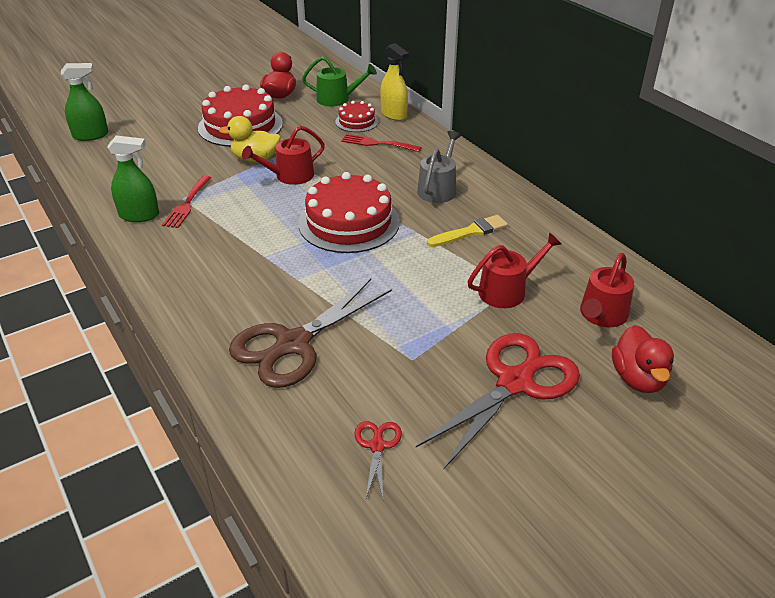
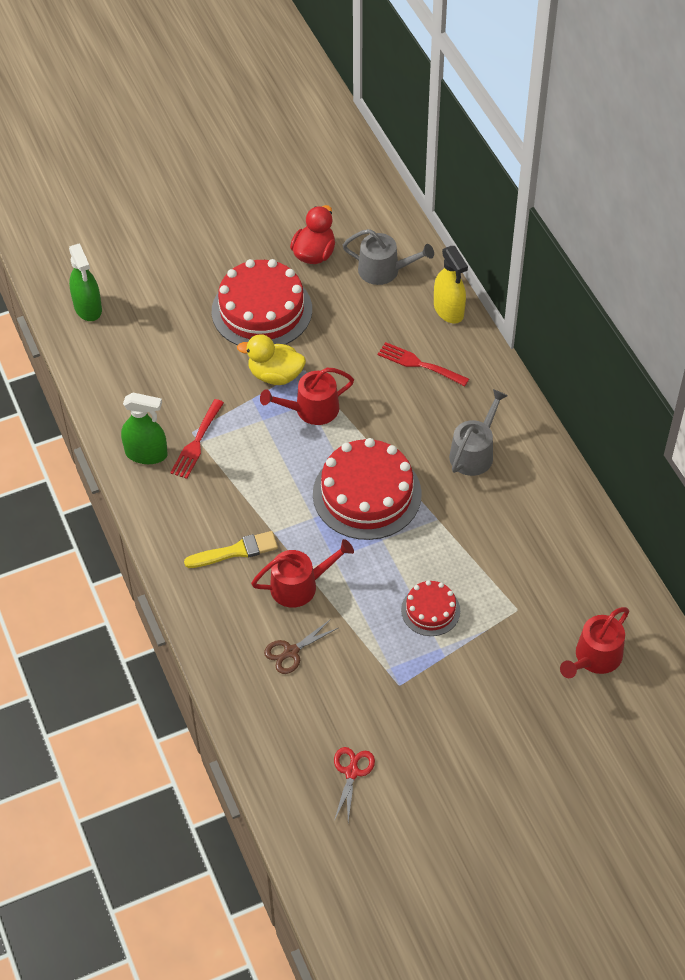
camera: 10 degrees right, 15 degrees up
(91, 135) = (88, 308): green spray bottle -> green spray bottle turned 75 degrees clockwise
(292, 344) = (291, 652): brown scissors -> brown scissors, size x0.46
(337, 99) = (384, 270): green watering can -> grey watering can
(357, 121) = (401, 319): red cake -> red cake (430, 610)
(470, 232) = (493, 525): yellow brush -> yellow brush (235, 551)
(507, 291) = (510, 613): red watering can -> red watering can (299, 585)
(515, 382) = (488, 724): red scissors -> none
(638, 378) = (602, 736): red duck -> none

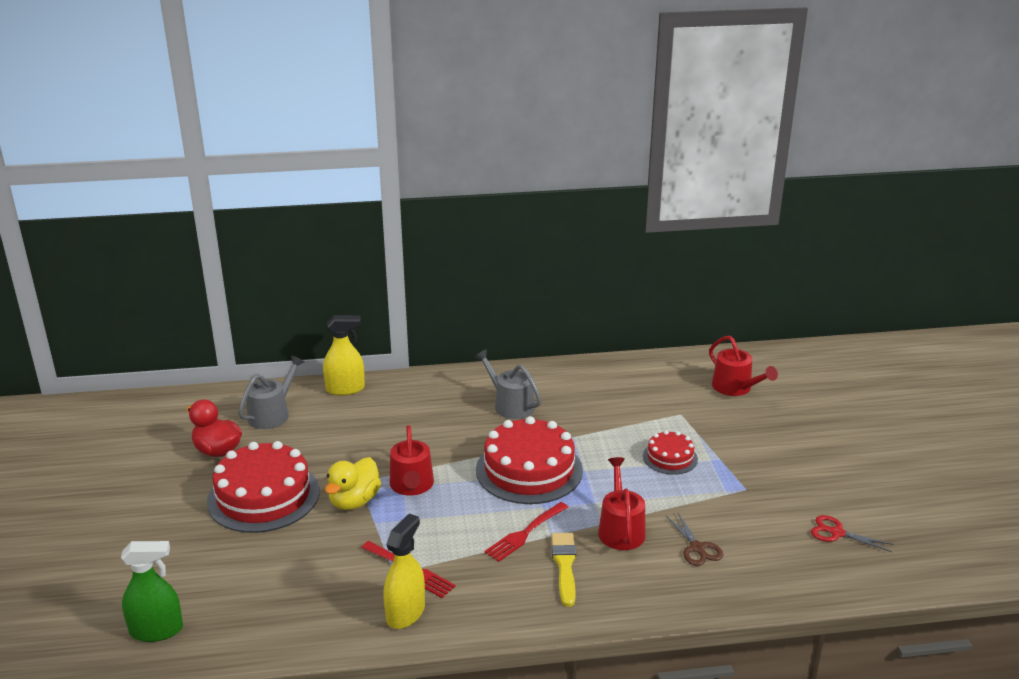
camera: 75 degrees left, 25 degrees down
(146, 454) = (405, 613): green spray bottle -> yellow spray bottle
(419, 364) = (396, 415): red fork -> red fork (525, 533)

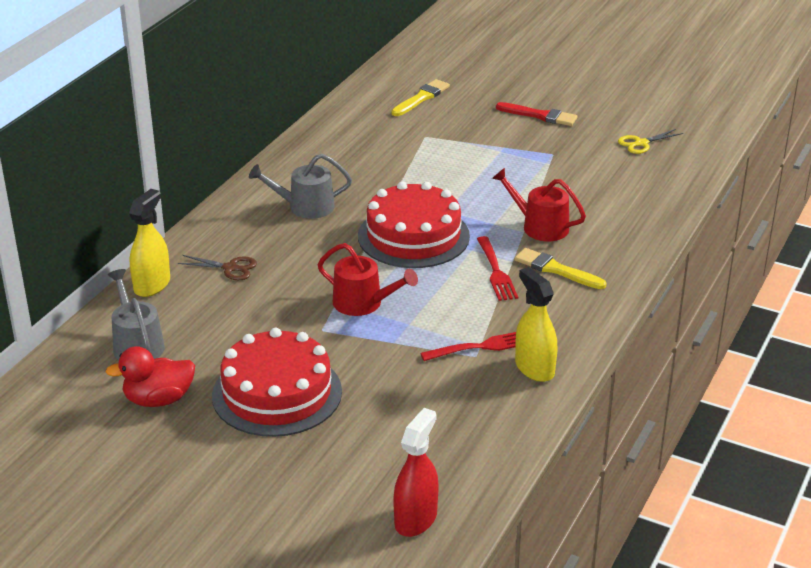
camera: 55 degrees left, 5 degrees up
(157, 630) = (416, 519): green spray bottle -> red spray bottle
(354, 501) = (349, 343): yellow duck -> none
(670, 457) = (476, 166): red cake -> none
(697, 548) = (598, 204): brown scissors -> brown scissors (230, 268)
(735, 388) = (421, 98): red watering can -> yellow brush
(797, 456) = (540, 116): none -> red brush
(836, 533) = (641, 143): red scissors -> yellow scissors

